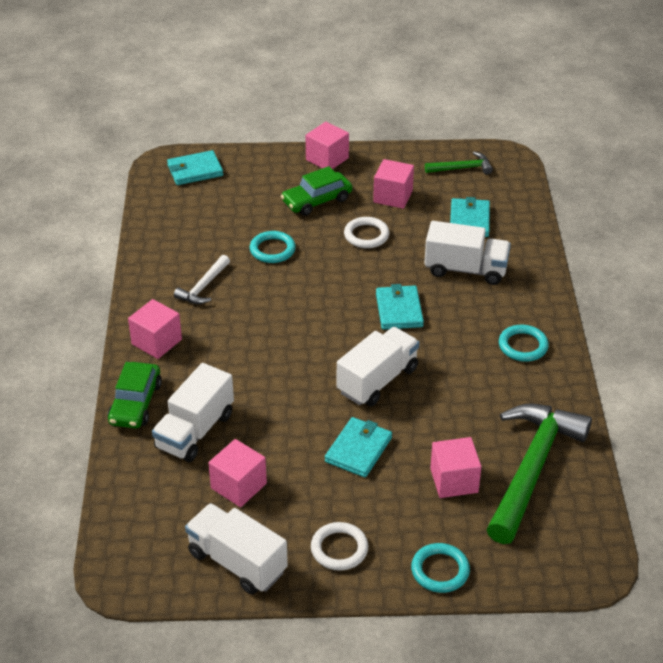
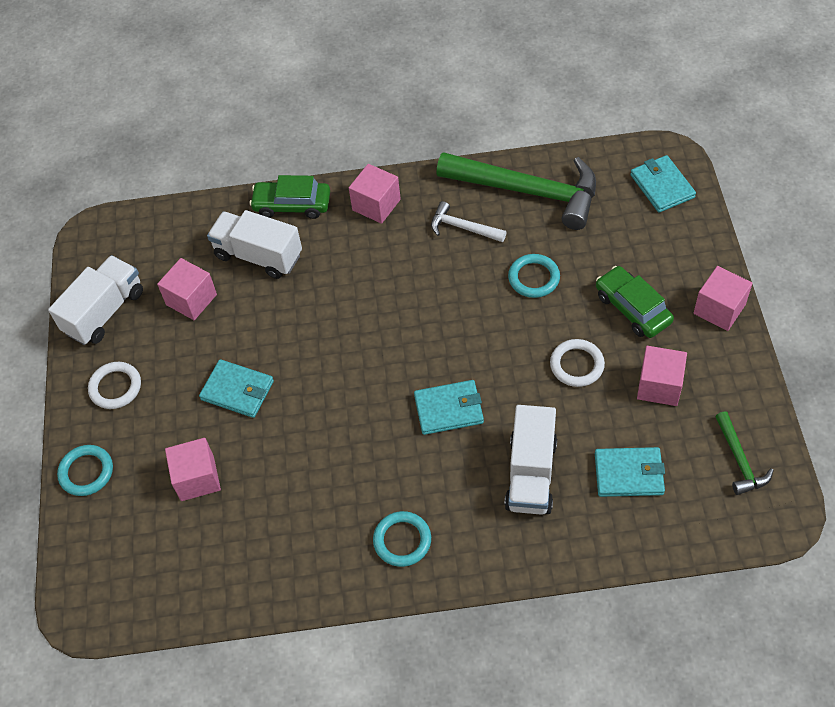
camera: 90 degrees right, 15 degrees up
(377, 380) = (335, 398): white truck -> none
(532, 468) = (214, 552): green hammer -> green hammer (528, 191)

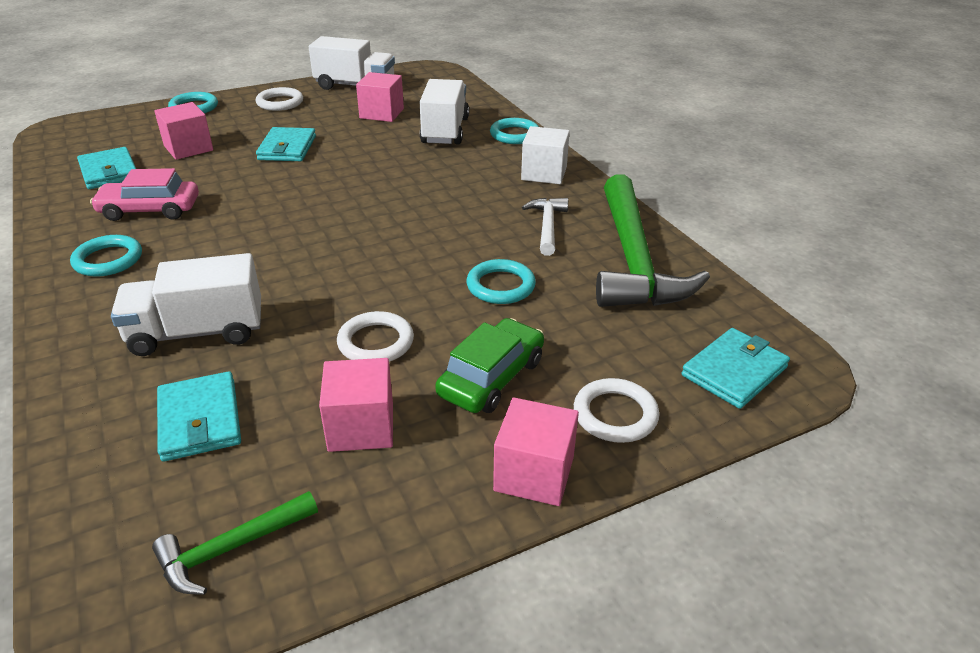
camera: 65 degrees right, 20 degrees down
(292, 205) = (514, 135): green car -> turquoise ring
(322, 510) = (150, 210): none -> pink car
(376, 205) = (544, 173): pink cube -> white cube
(449, 409) = (286, 259): turquoise wallet -> turquoise wallet (109, 172)
(683, 256) = (615, 414): none -> white ring

